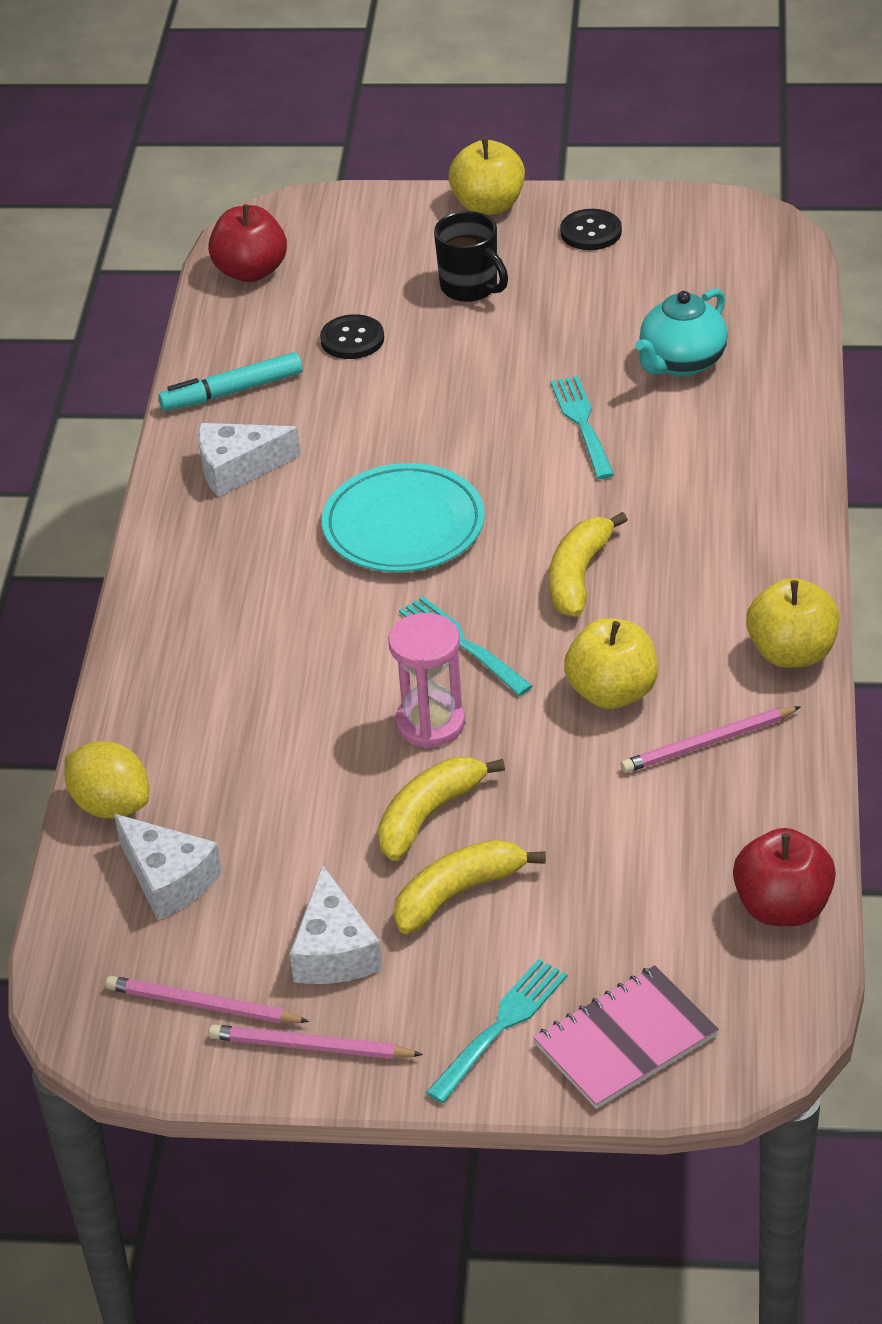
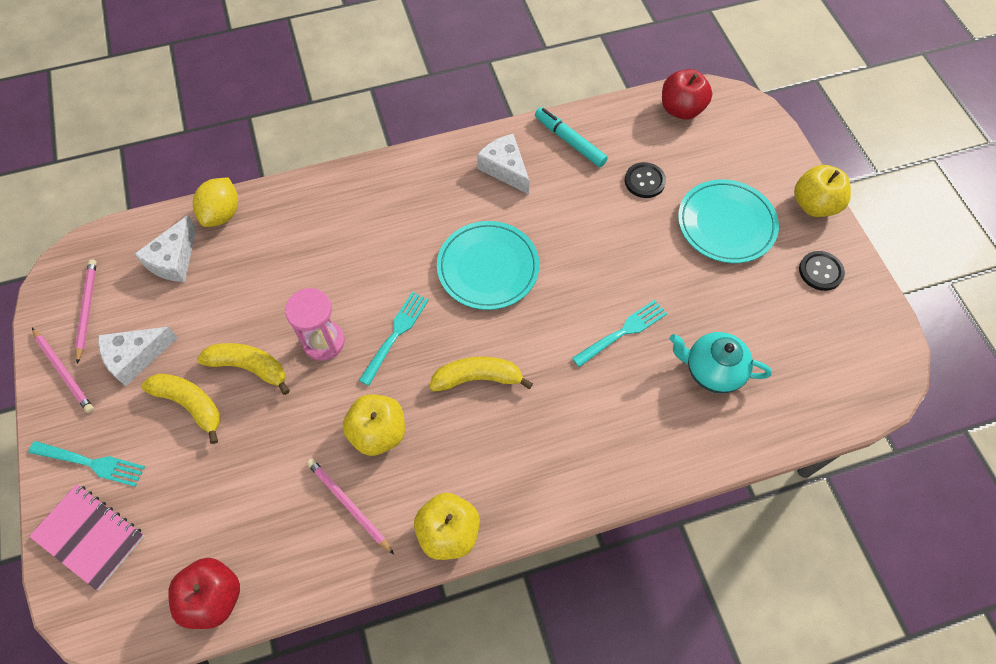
camera: 65 degrees right, 20 degrees up
(310, 1047) = (64, 371): pink pencil -> pink pencil turned 150 degrees clockwise
(470, 287) = (726, 224): black mug -> turquoise plate

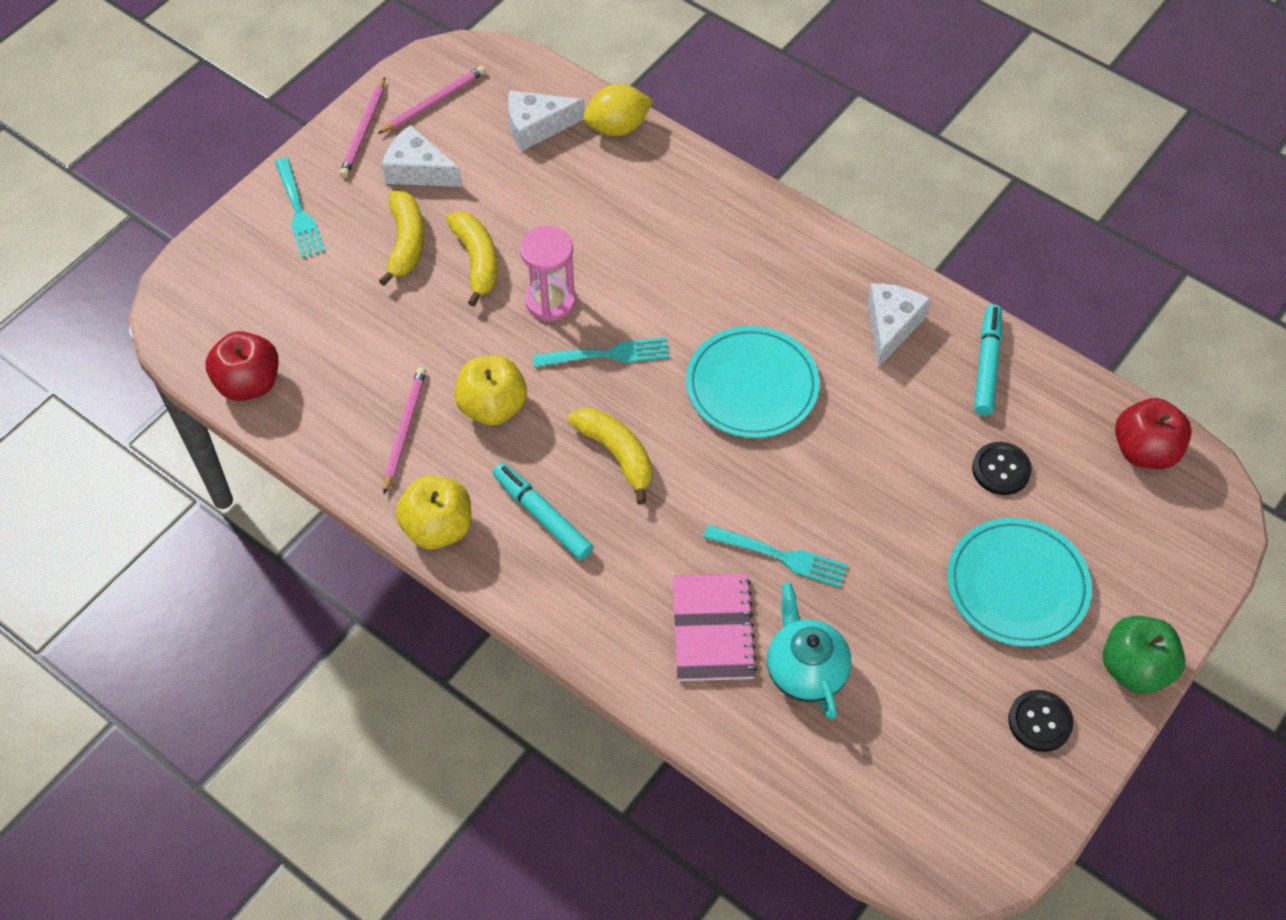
camera: 55 degrees right, 5 degrees down
(89, 537) = (236, 258): pink notebook -> pink notebook (712, 629)
(490, 455) = (542, 516): none -> turquoise marker
(814, 205) = (1134, 668): yellow apple -> green apple

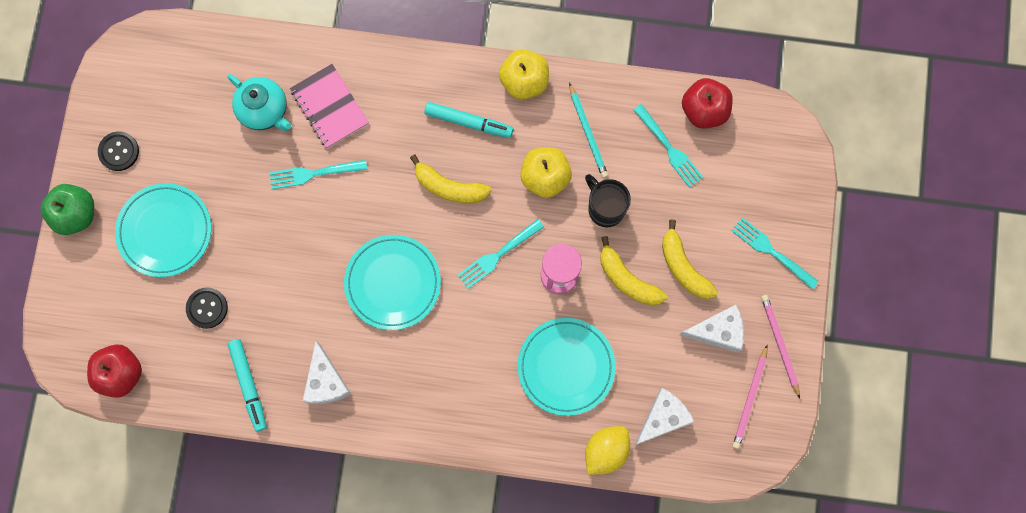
camera: 150 degrees right, 20 degrees up
(323, 365) = (669, 148): none -> turquoise fork
(404, 429) = (588, 132): pink pencil -> turquoise pencil
(447, 341) = (605, 208): none -> black mug
(606, 215) = (566, 367): none -> turquoise plate

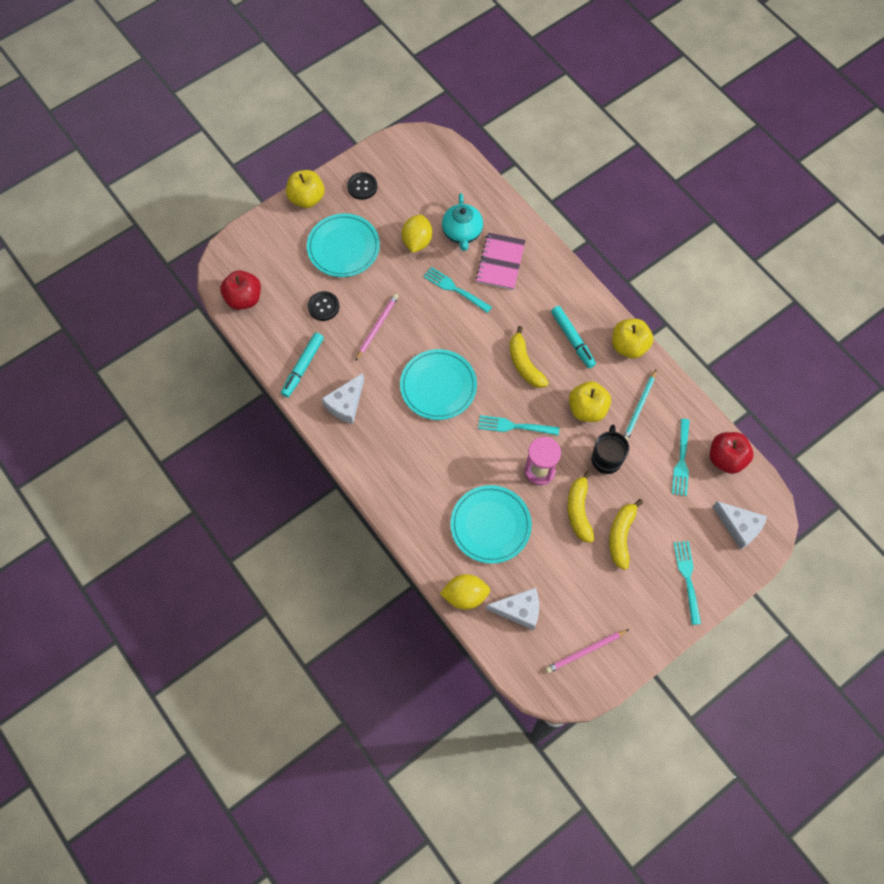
camera: 45 degrees right, 10 degrees down
(76, 214) = (307, 198): green apple -> yellow apple
(230, 159) = (417, 241): none -> yellow lemon
(717, 331) = (605, 593): white cheese -> white cheese (739, 526)
(779, 344) = (637, 638): pink pencil -> pink pencil (377, 327)

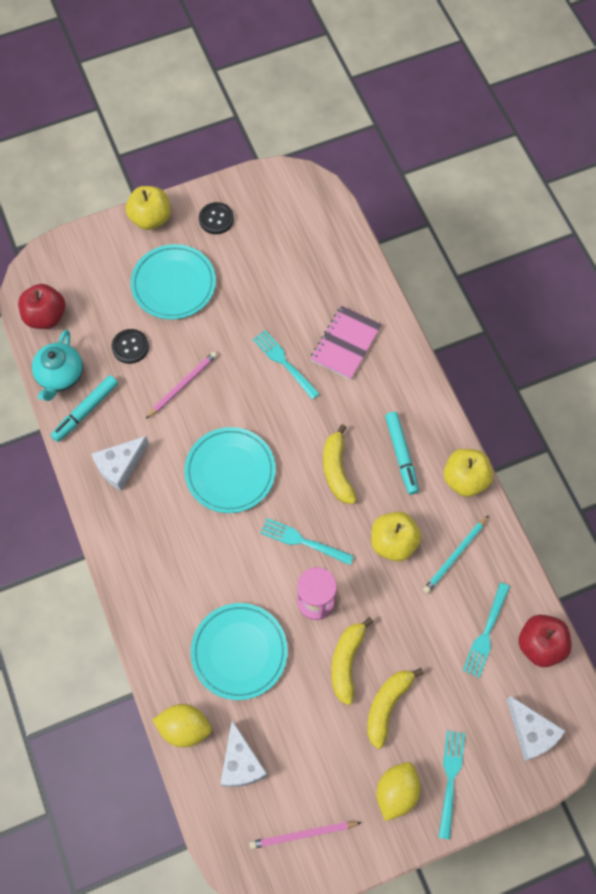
camera: 15 degrees right, 0 degrees up
(417, 241) = (258, 296): yellow lemon -> yellow lemon (396, 792)
(462, 233) = (312, 299): turquoise teapot -> turquoise teapot (60, 376)
(519, 610) = (241, 763): white cheese -> white cheese turned 60 degrees clockwise
(606, 458) = (398, 607): black mug -> none

